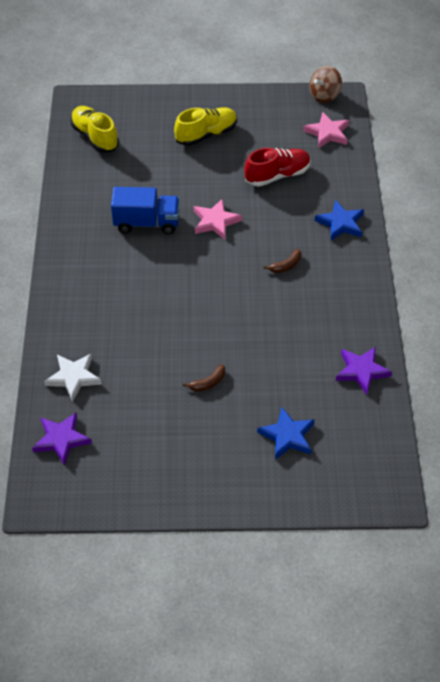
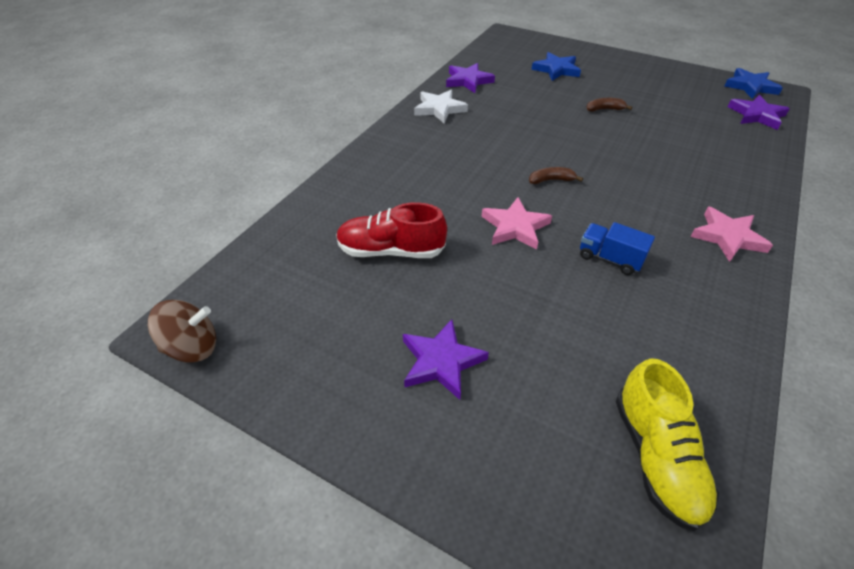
camera: 150 degrees left, 5 degrees down
(73, 377) = (740, 148): white star -> white star (439, 109)
(147, 223) = (610, 258): blue truck -> blue truck, size x0.64
(206, 134) = (441, 361): yellow shoe -> purple star
(286, 265) = (467, 160): brown banana -> brown banana (551, 180)
(327, 133) = (264, 281): pink star -> pink star (727, 237)
(341, 223) = (373, 174): blue star -> blue star (750, 86)

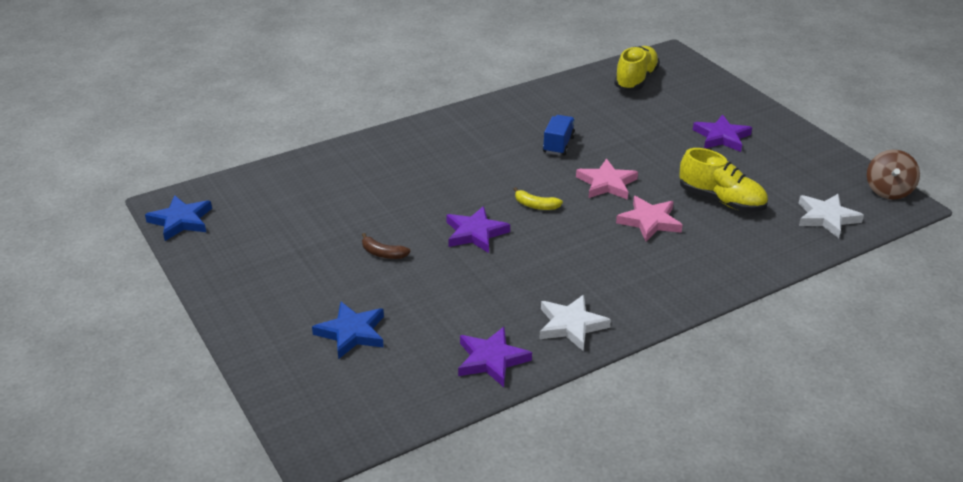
camera: 150 degrees left, 10 degrees down
(192, 347) = (888, 191): brown spinning top -> brown spinning top turned 90 degrees counterclockwise
(270, 271) = (826, 218): none -> white star
(391, 251) = (721, 200): red shoe -> yellow shoe
(551, 180) = (536, 205): brown banana -> yellow banana
(610, 258) = (558, 145): blue truck -> blue truck turned 135 degrees counterclockwise
(727, 237) = (456, 129): pink star -> pink star (649, 221)
(756, 115) = (247, 192): purple star -> purple star (475, 233)

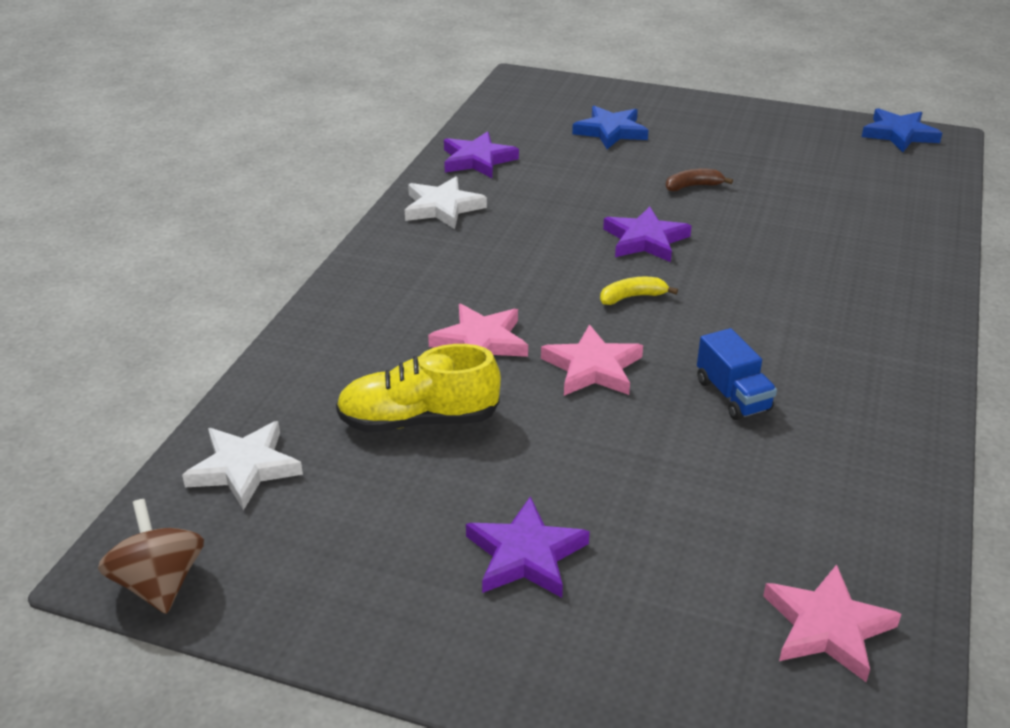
camera: 140 degrees right, 0 degrees up
(636, 80) = (827, 627): yellow shoe -> pink star

